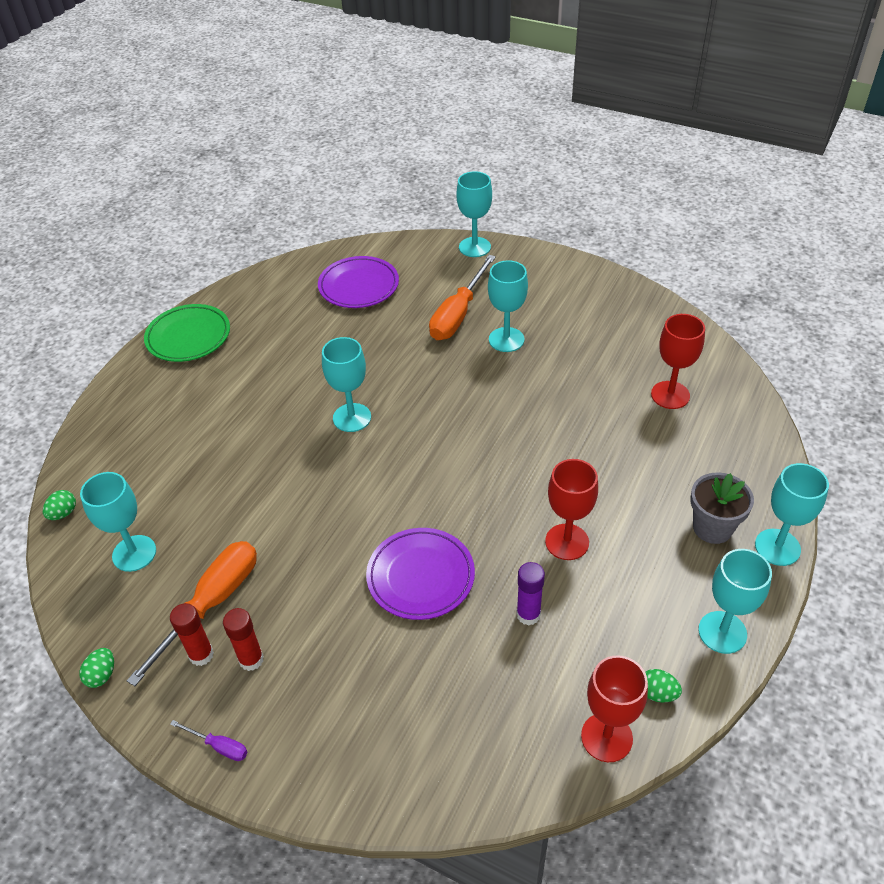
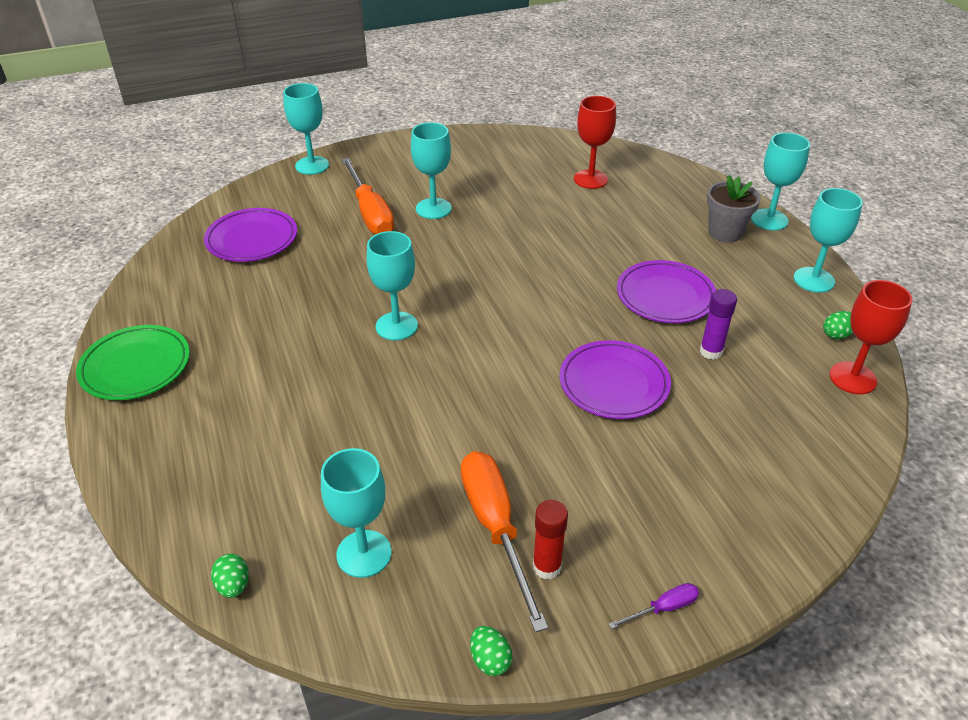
camera: 50 degrees left, 5 degrees down
(251, 659) = (589, 534): red glue stick -> none
(567, 542) = (665, 296): red goblet -> purple plate

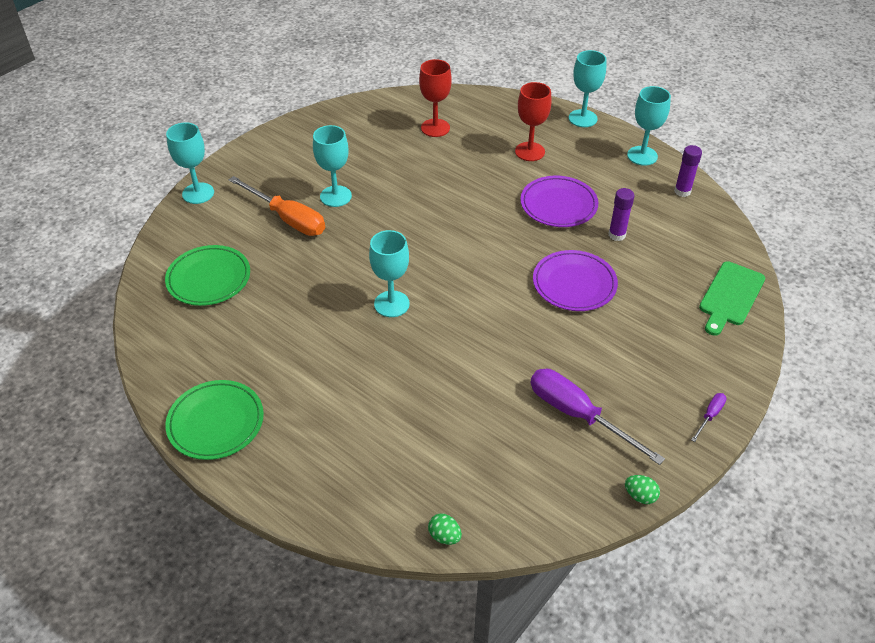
camera: 30 degrees left, 5 degrees up
(252, 239) = (209, 279): purple plate -> green plate
(364, 554) = (511, 472): turquoise goblet -> none
(496, 527) = (578, 415): orange screwdriver -> purple screwdriver
(547, 567) = (627, 424): red glue stick -> none
(725, 232) = (561, 139): grey flower pot -> none
(808, 477) = (730, 296): none -> green cutting board
(837, 335) = (682, 191): green egg -> purple glue stick
(852, 378) = (711, 219): red goblet -> red goblet (529, 151)

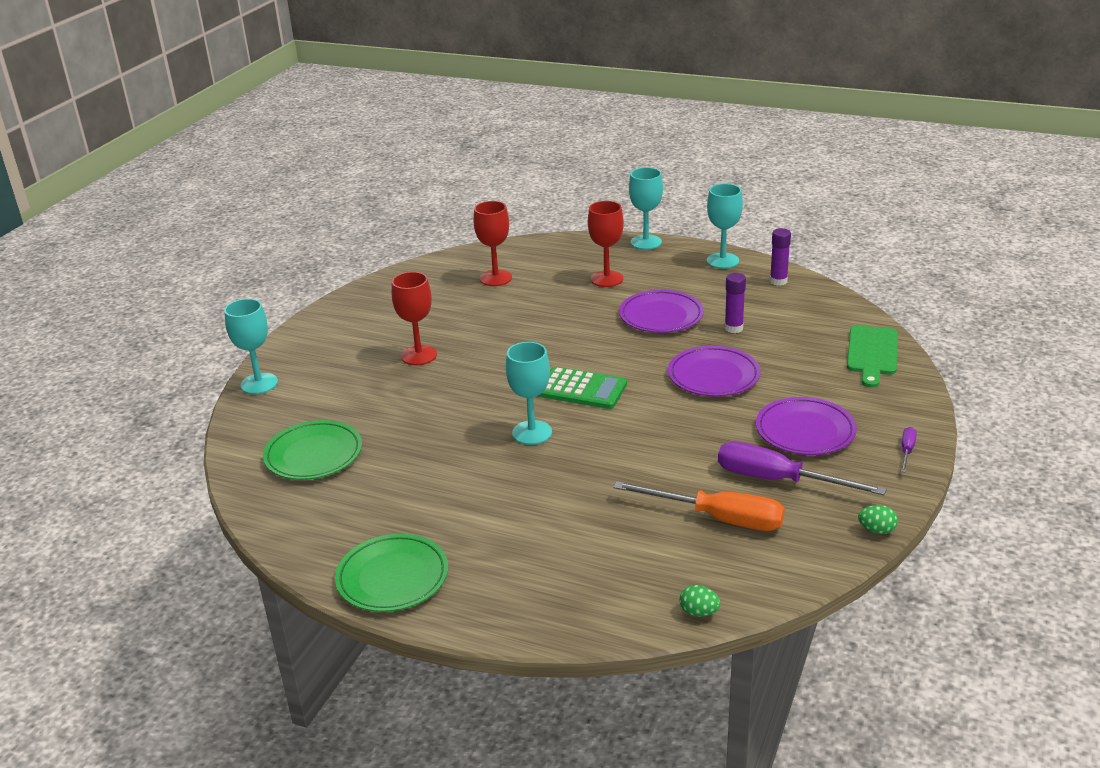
camera: 15 degrees left, 15 degrees down
(287, 219) = (375, 385): orange screwdriver -> orange screwdriver (718, 518)
(335, 196) = (419, 355): turquoise goblet -> red goblet
(454, 268) = (582, 389): none -> green calculator
(627, 367) = (805, 431): none -> purple plate

